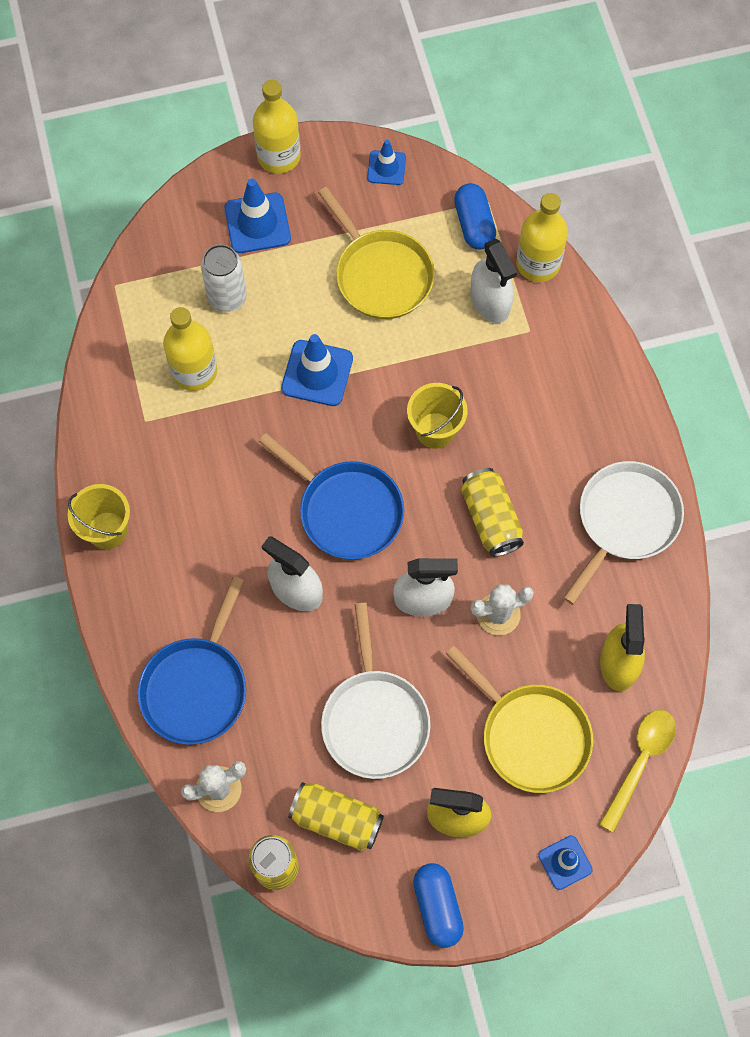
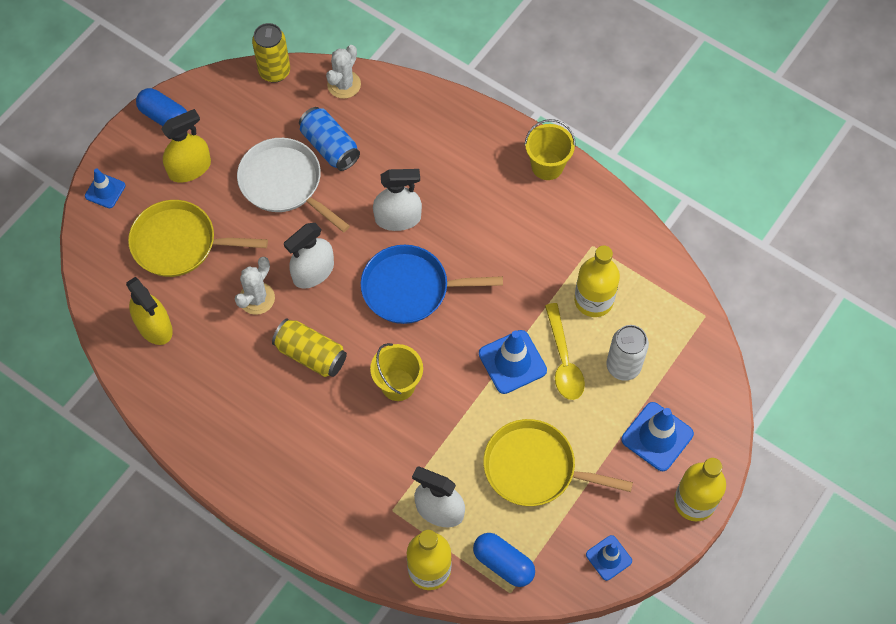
camera: 140 degrees right, 5 degrees down
(196, 687) = (407, 124): blue pan -> none
(295, 725) = (330, 147): none -> blue can
(336, 819) = (261, 118): yellow can -> none
(625, 520) = (217, 423): white pan -> none
(640, 762) = (97, 278): yellow spoon -> yellow spoon (563, 360)

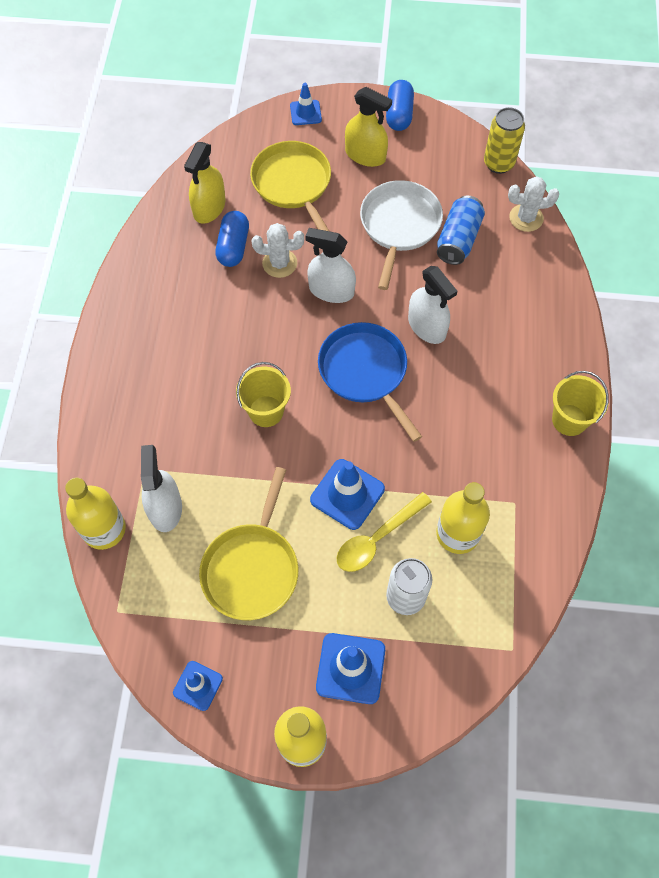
camera: 60 degrees right, 0 degrees up
(311, 354) = (253, 329): yellow can -> none
(503, 563) = (142, 590): blue capsule -> blue capsule (233, 247)
(534, 468) = (252, 569): yellow pan -> yellow pan turned 150 degrees counterclockwise

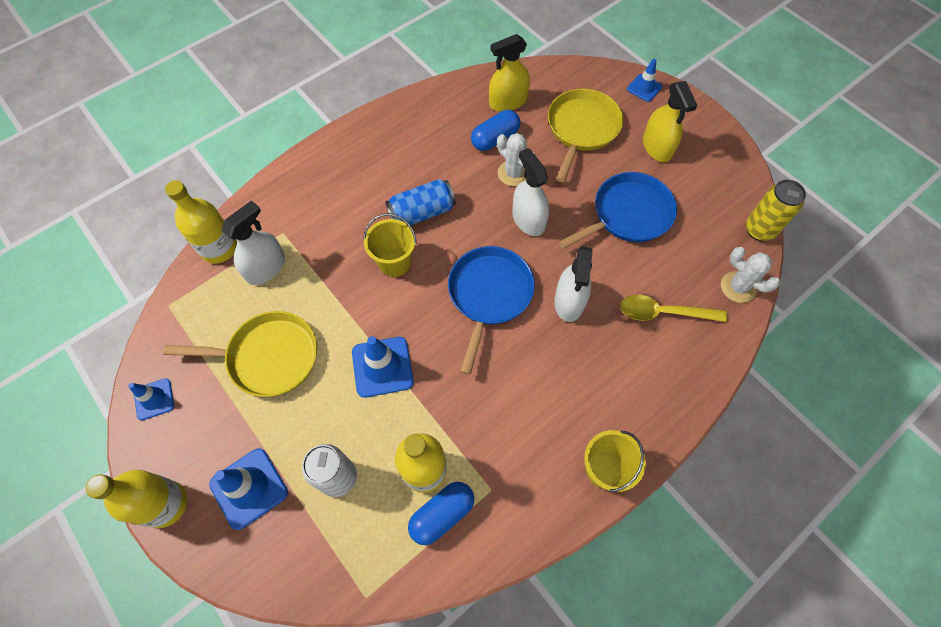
camera: 45 degrees right, 0 degrees up
(252, 569) = (269, 357): yellow pan -> yellow pan turned 150 degrees counterclockwise
(377, 538) = (367, 417): yellow spoon -> yellow spoon (663, 312)
(399, 114) = (715, 137): blue capsule -> blue capsule (442, 514)
(399, 225) = (628, 214): white pan -> blue pan
(458, 239) = (663, 259): blue can -> blue can (422, 212)

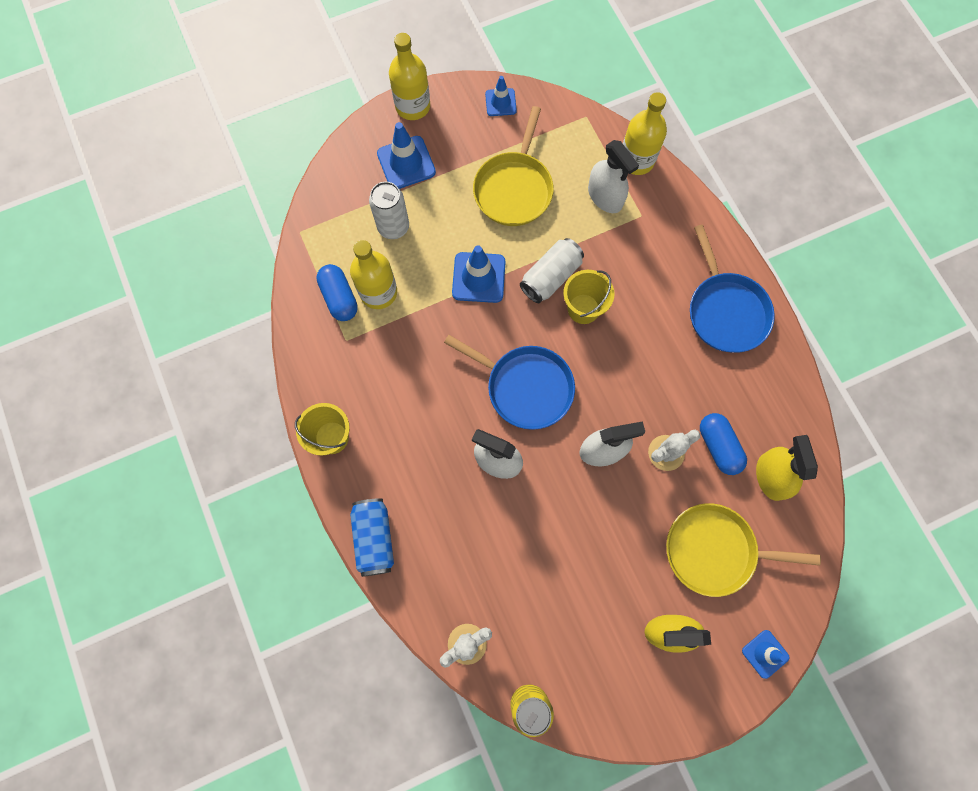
camera: 105 degrees right, 10 degrees up
(366, 298) = (550, 277): none -> white can
(422, 212) = (636, 346): blue can -> blue can (374, 538)
(581, 128) = (714, 550): yellow pan -> yellow pan turned 150 degrees clockwise
(628, 214) = (584, 560): blue pan -> blue pan (725, 311)
(663, 312) = (460, 551): yellow spoon -> none

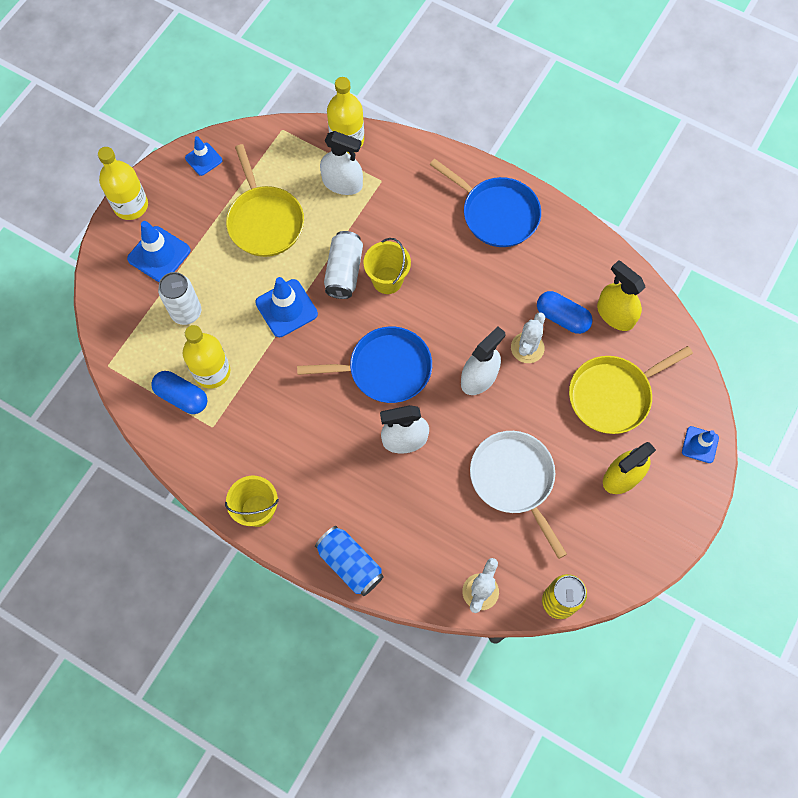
camera: 35 degrees left, 5 degrees down
(568, 564) = (514, 479): none -> white pan

